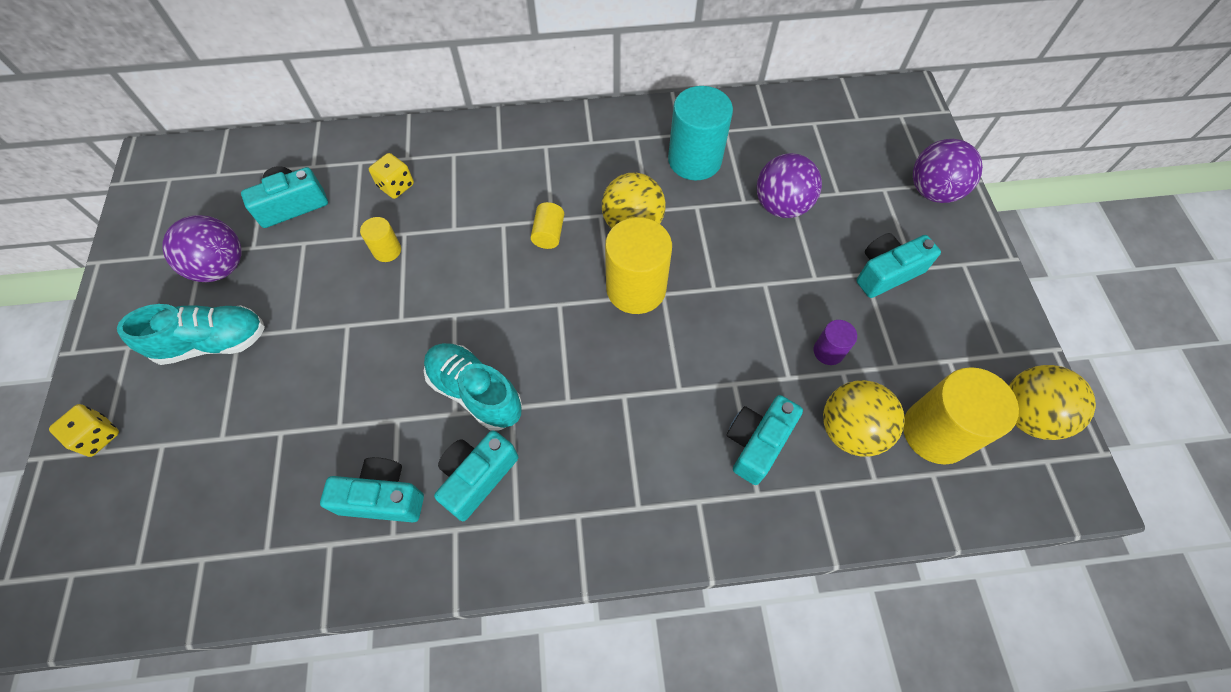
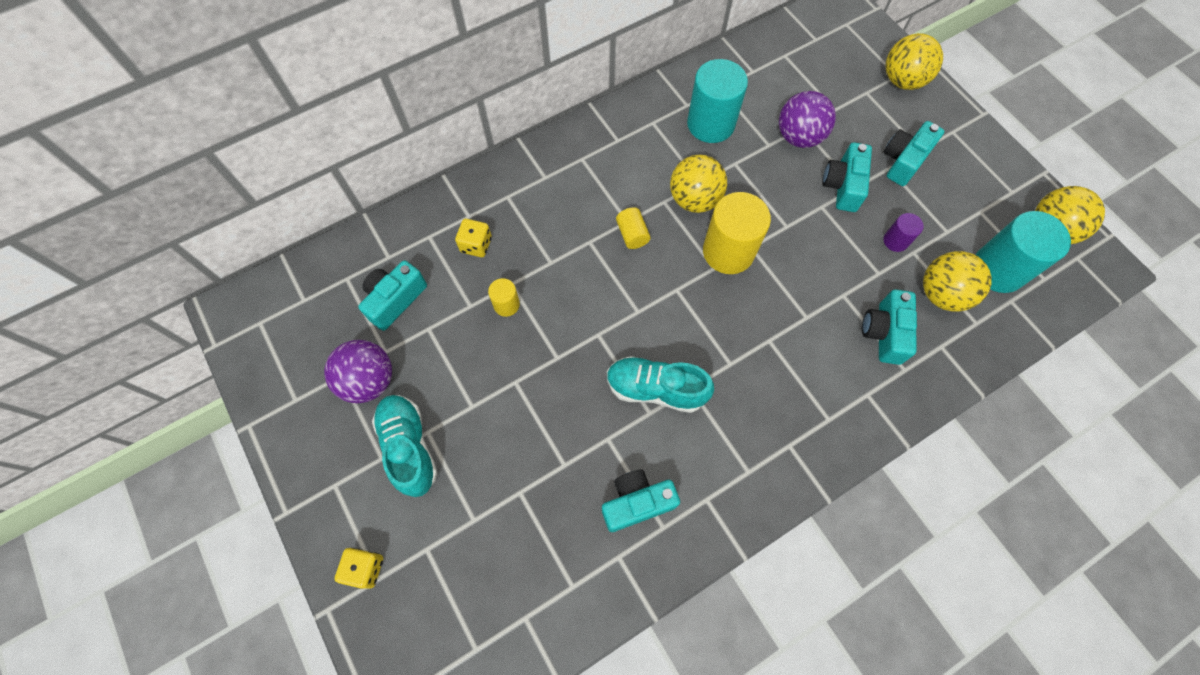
camera: 25 degrees left, 5 degrees up
(213, 342) = (409, 447): turquoise shoe -> turquoise shoe turned 75 degrees counterclockwise
(477, 477) = (699, 453): turquoise camera -> turquoise camera (843, 186)
(932, 191) = (902, 81): purple ball -> yellow ball
(935, 432) = (998, 269): yellow cylinder -> turquoise cylinder

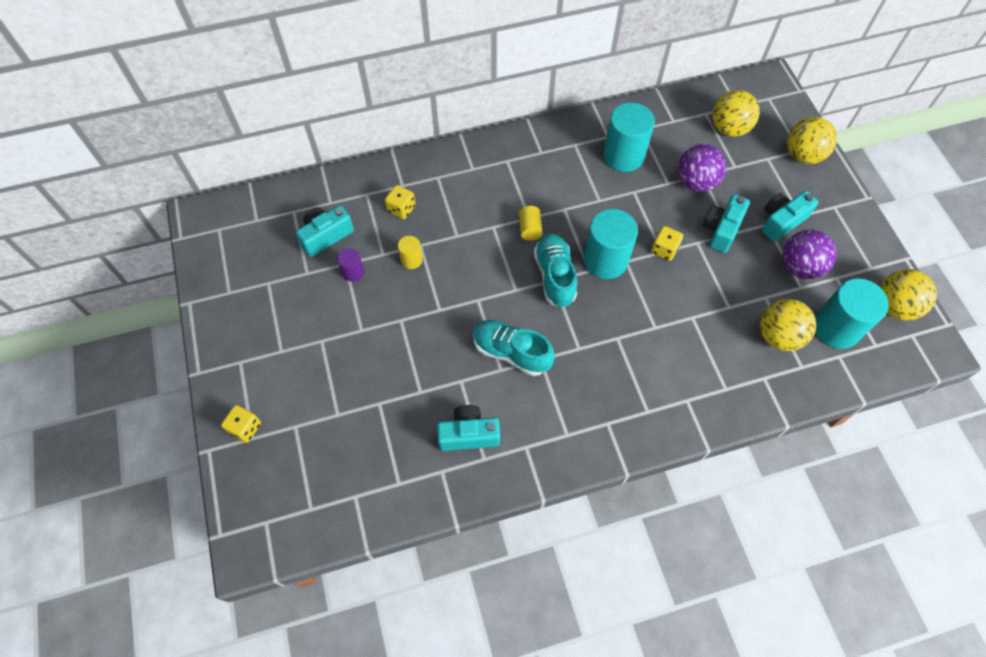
camera: 15 degrees right, 5 degrees down
(369, 380) = (288, 291): purple ball -> purple ball (799, 267)
(409, 447) = (304, 348): turquoise shoe -> turquoise shoe (555, 276)
(694, 199) = (590, 213): yellow ball -> yellow ball (729, 128)
(728, 251) = (605, 260): yellow cylinder -> turquoise cylinder
(789, 223) = (664, 249): none -> yellow dice
(884, 333) = (717, 355): turquoise camera -> none
(895, 241) = (752, 284): purple cylinder -> purple cylinder (353, 272)

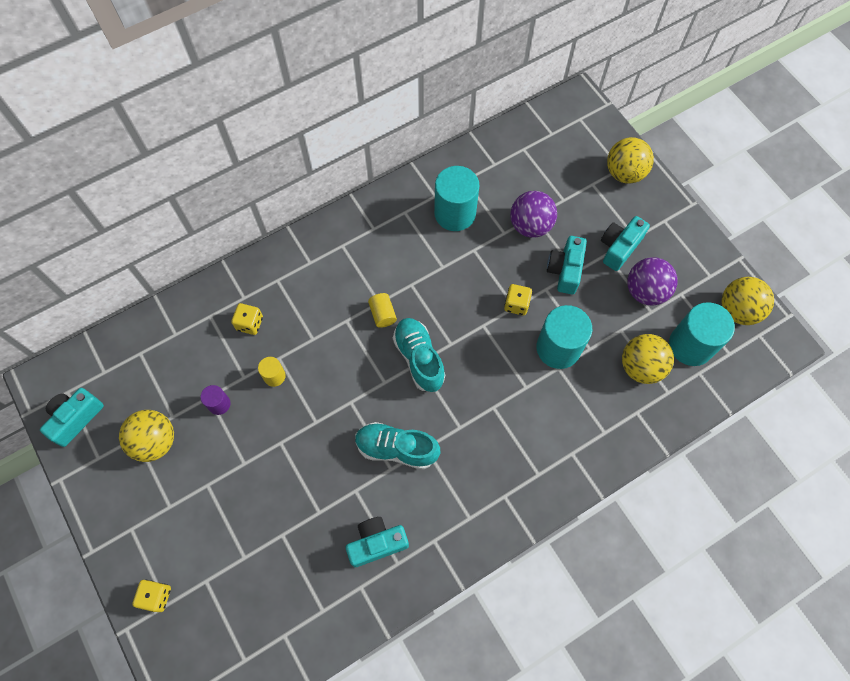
camera: 15 degrees left, 5 degrees up
(326, 236) = (181, 372): turquoise camera -> turquoise camera (75, 418)
(605, 260) = (463, 329): turquoise cylinder -> turquoise cylinder (558, 348)
(729, 128) = (549, 160): yellow ball -> yellow ball (155, 441)

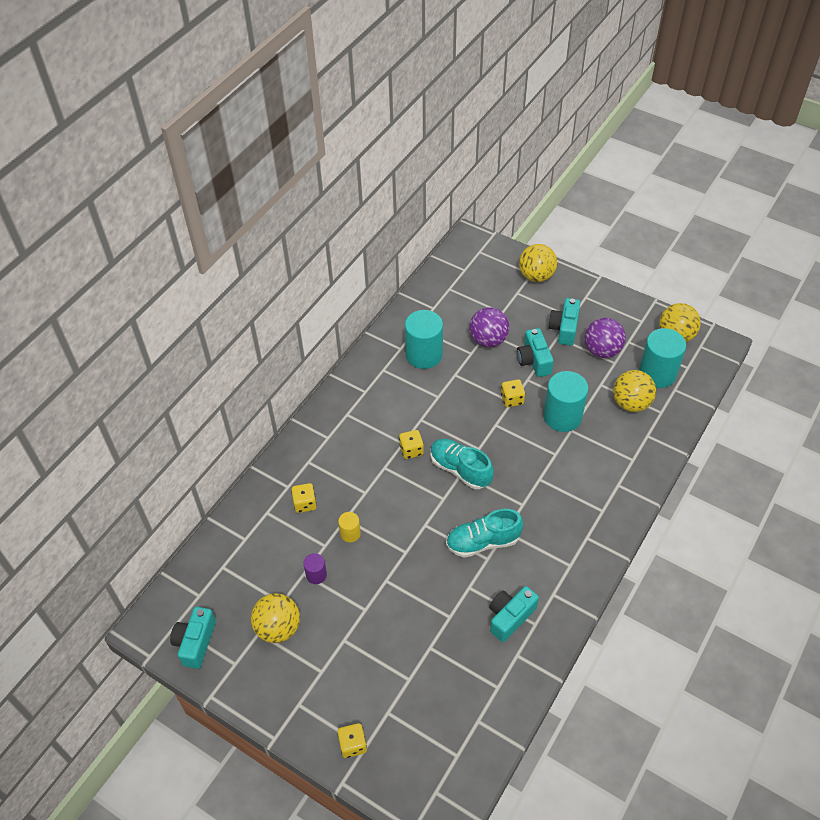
camera: 25 degrees left, 15 degrees down
(382, 314) = (411, 450): yellow cylinder -> yellow dice

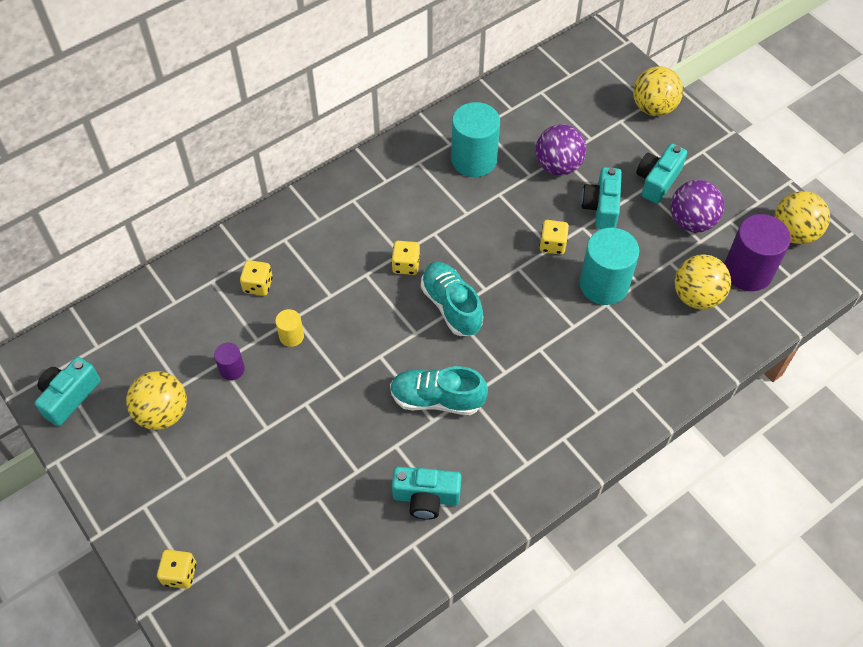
camera: 20 degrees right, 5 degrees up
(510, 617) = (426, 497): turquoise camera -> turquoise camera turned 150 degrees counterclockwise
(657, 373) = (748, 271): turquoise cylinder -> purple cylinder

